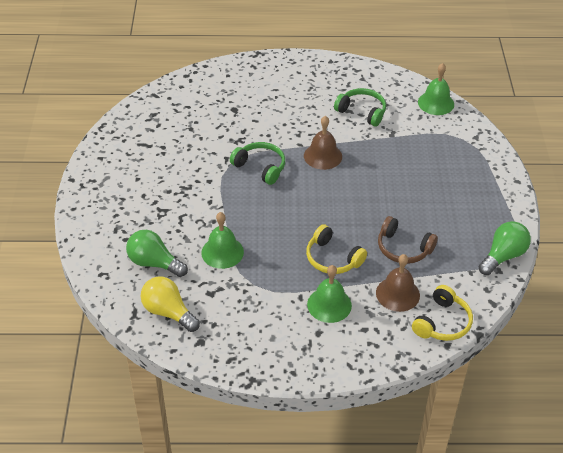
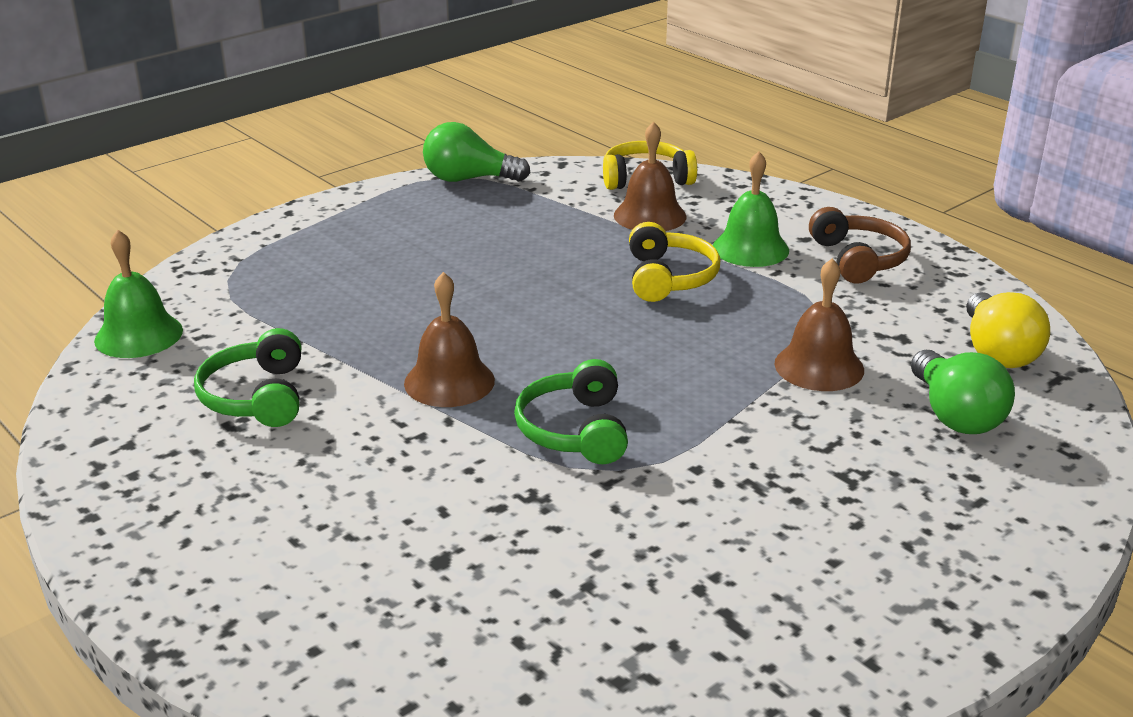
camera: 130 degrees left, 15 degrees down
(222, 252) = (819, 366): green bell -> brown bell
(403, 248) = (561, 239): brown headphones -> brown headphones (858, 259)

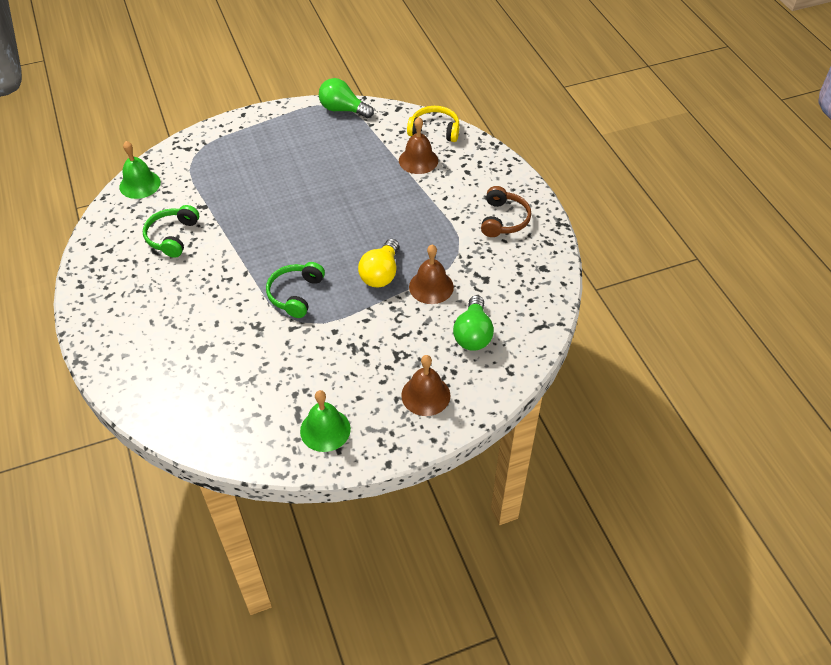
camera: 20 degrees right, 20 degrees up
(449, 381) = (258, 250): brown bell -> brown bell (425, 395)
(668, 278) = (398, 208): yellow headphones -> none
(750, 248) = (453, 198): green bell -> green bell (325, 430)
(997, 352) = (525, 301): yellow light bulb -> yellow light bulb (381, 273)

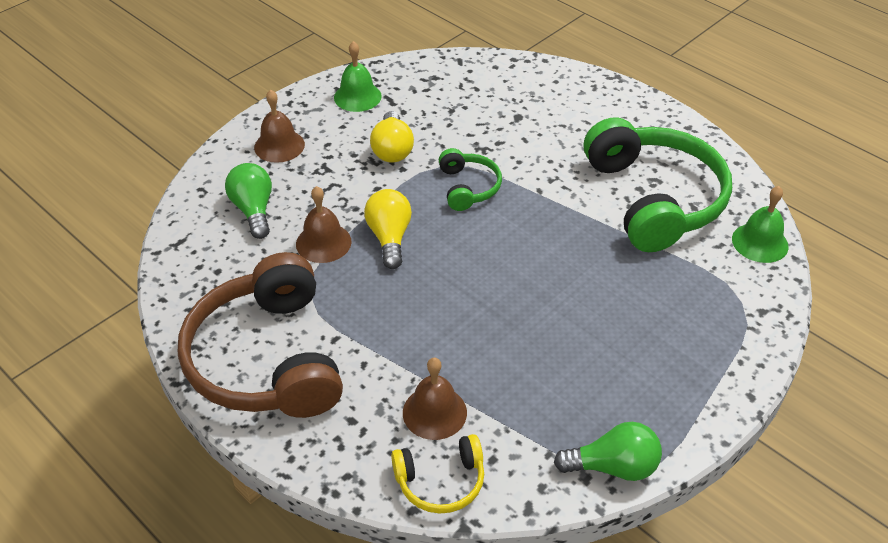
camera: 155 degrees right, 5 degrees down
(172, 236) = (654, 199): green headphones -> green headphones, size x2.11
(331, 353) = (392, 149): none -> yellow light bulb
(503, 220) = (267, 359): brown headphones -> brown headphones, size x2.11

